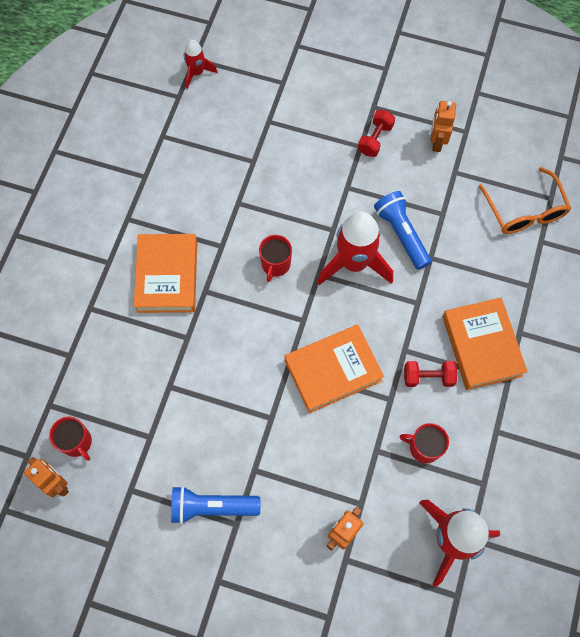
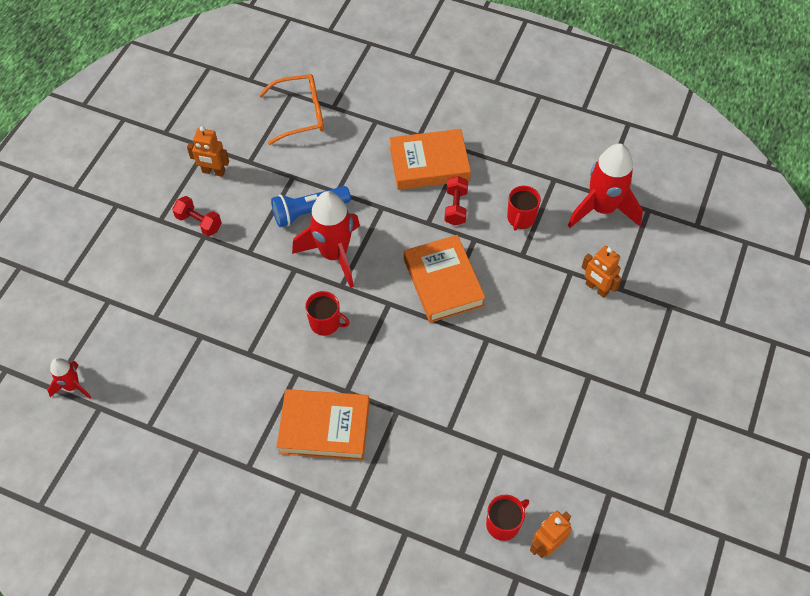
camera: 85 degrees left, 10 degrees down
(212, 507) = (572, 396): blue flashlight -> none

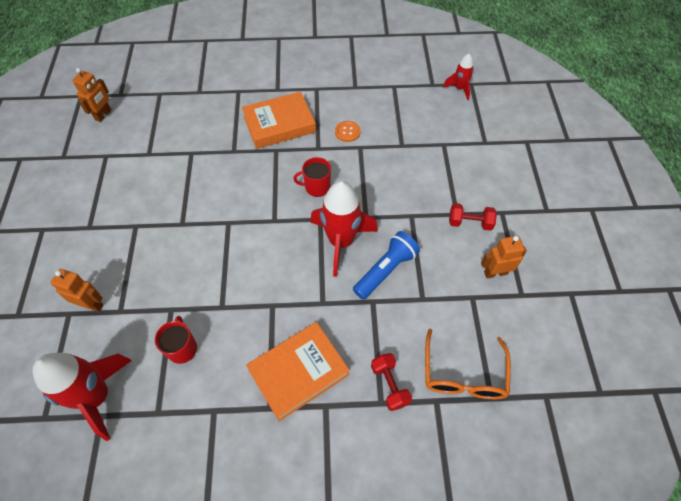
camera: 155 degrees right, 0 degrees up
(250, 380) = (347, 132): none -> orange button
(300, 114) = (463, 374): orange glasses -> orange glasses turned 45 degrees counterclockwise
(443, 282) = (235, 255): orange book -> none
(455, 207) = (251, 332): red dumbbell -> red dumbbell (389, 385)
(503, 524) = (135, 116): red mug -> none

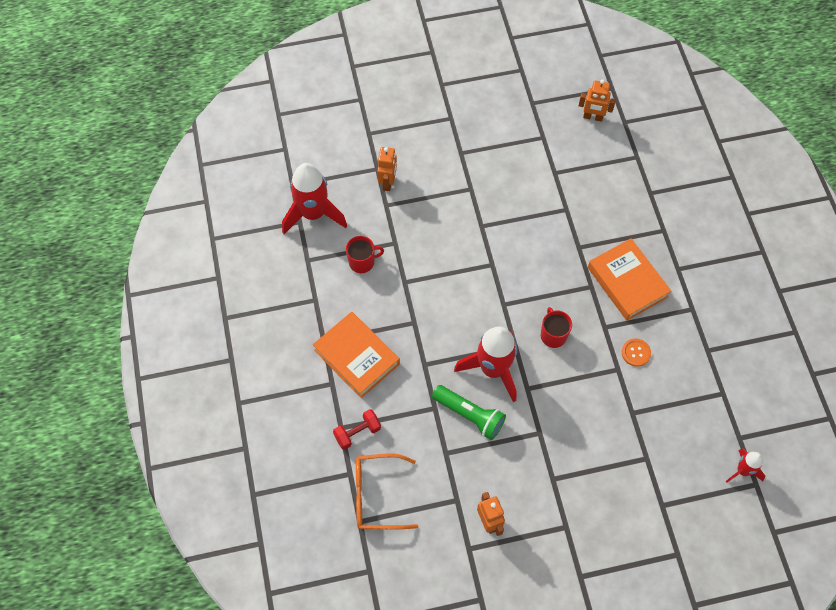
camera: 80 degrees right, 5 degrees up
(386, 270) = (469, 415): blue flashlight -> green flashlight
(469, 223) = (544, 493): red dumbbell -> none

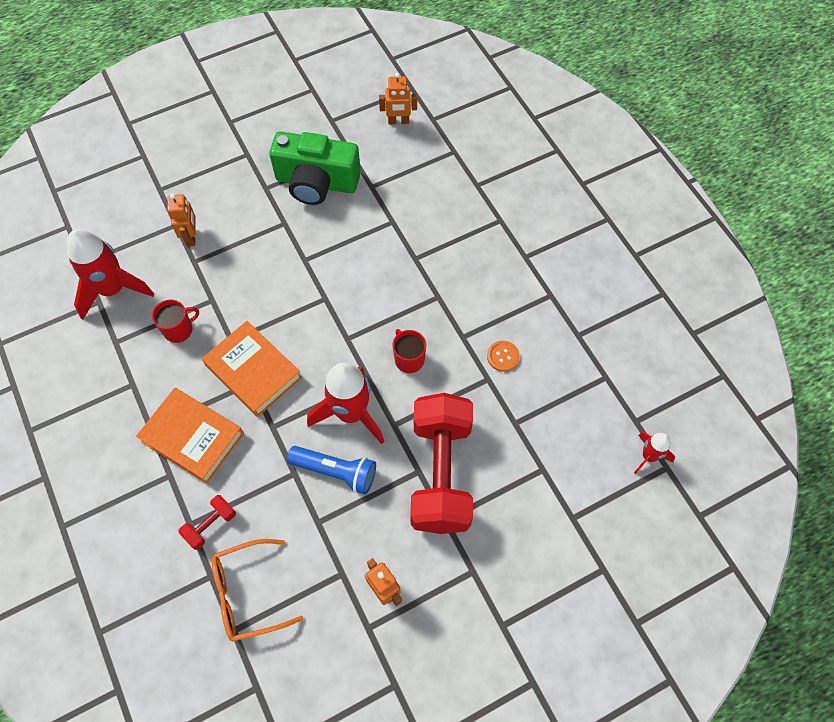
camera: 15 degrees left, 0 degrees up
(469, 415) = (336, 472): green flashlight -> blue flashlight
(507, 158) = (317, 182): none -> green camera
(558, 439) = (441, 473): none -> red dumbbell
(627, 282) = (475, 283): orange book -> orange book (253, 371)

